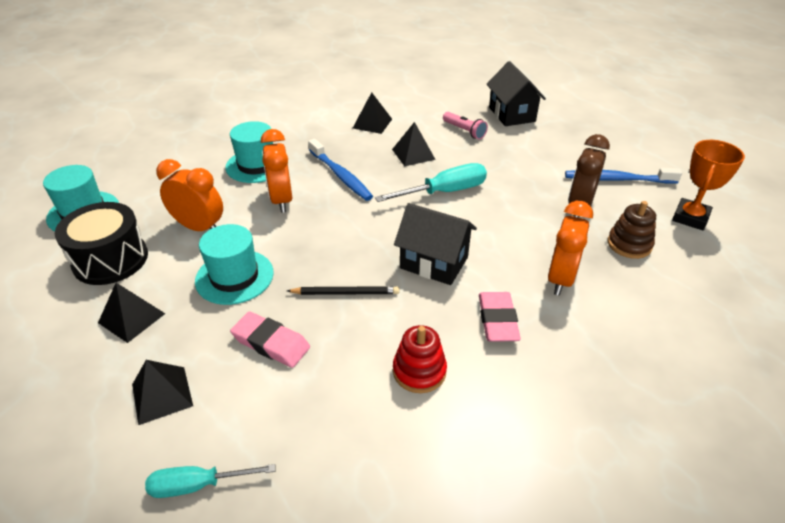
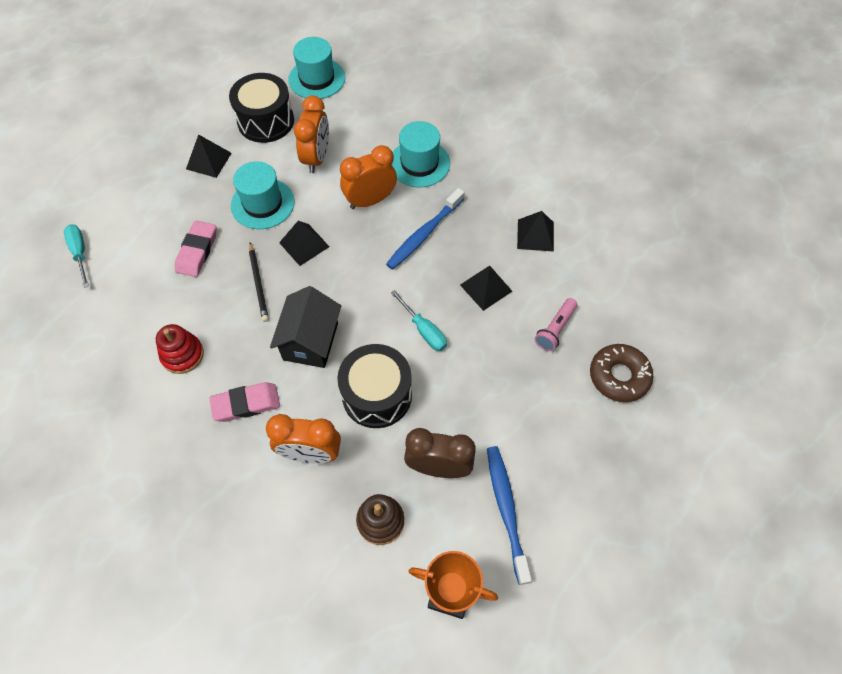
camera: 75 degrees right, 20 degrees up
(162, 395) = (144, 207): black pyramid -> black pyramid (304, 244)
(444, 192) = (424, 330): turquoise screwdriver -> turquoise screwdriver, size x0.65
(504, 228) = (377, 395): none -> black drum
(511, 114) = (619, 376): black house -> brown donut

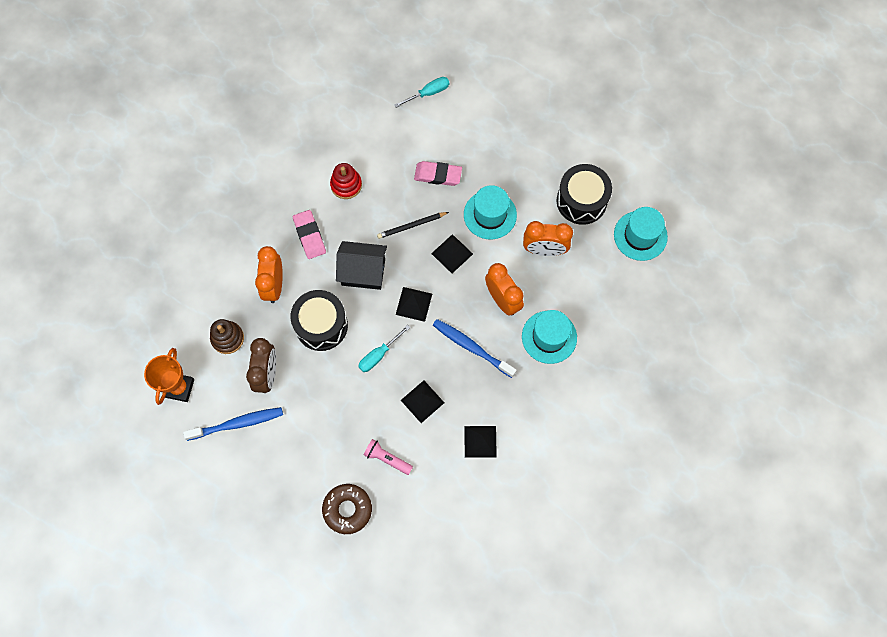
camera: 85 degrees right, 10 degrees up
(208, 161) = (530, 164): black pyramid -> black pyramid (414, 304)

